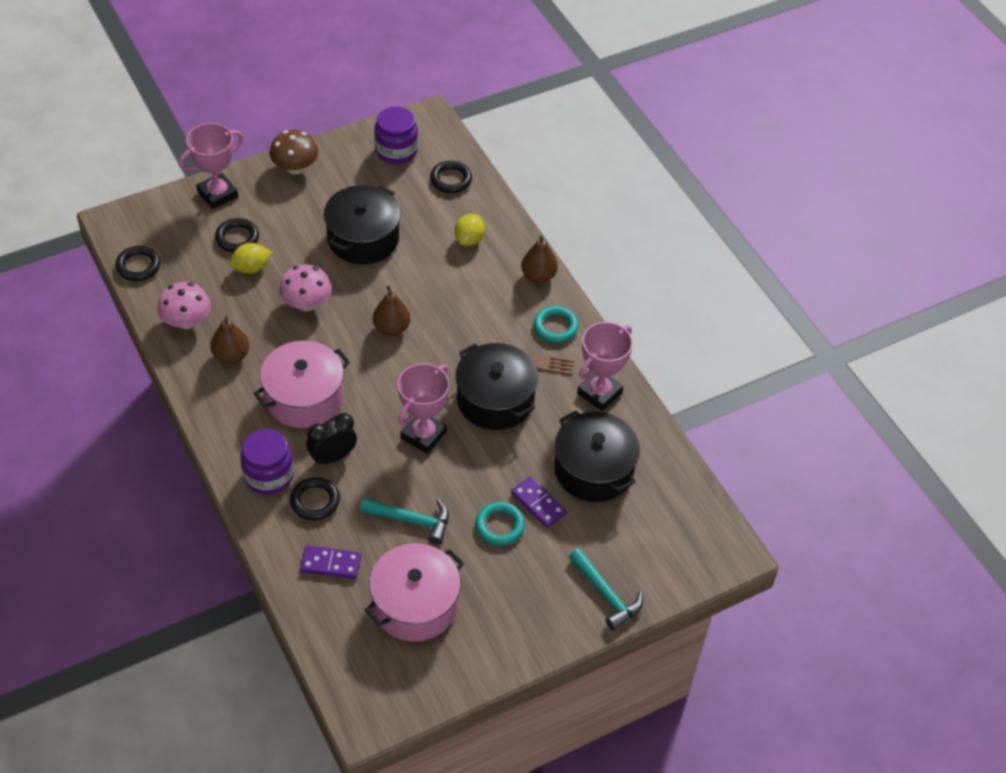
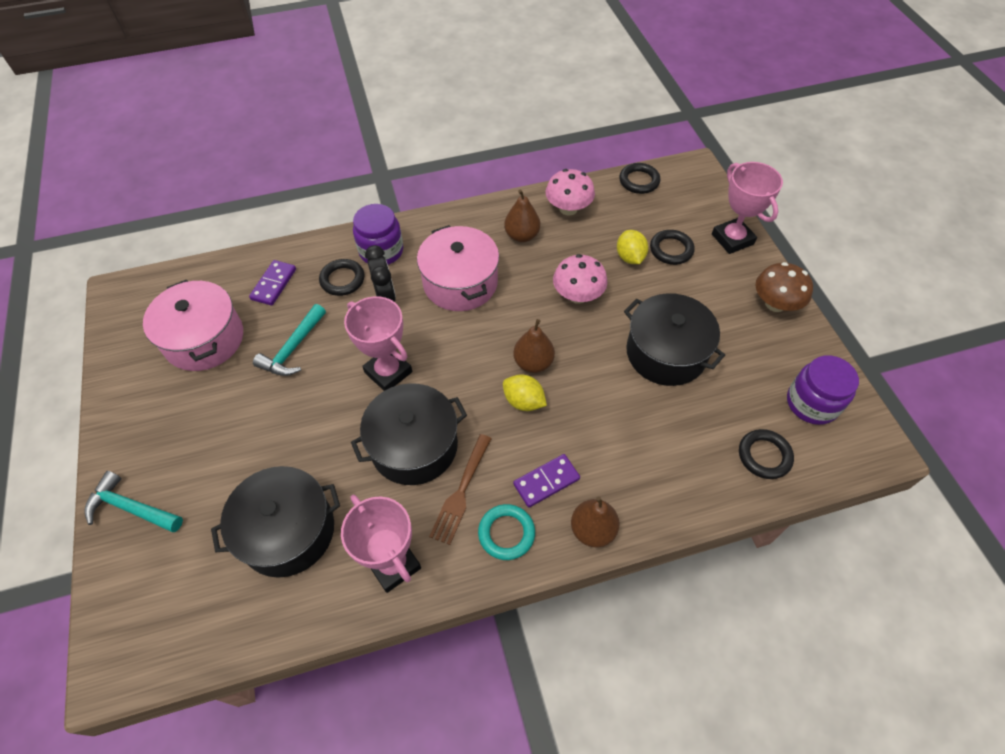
camera: 105 degrees right, 5 degrees up
(469, 239) = (659, 460): yellow lemon -> yellow lemon (523, 401)
(499, 526) = (256, 422): turquoise ring -> none
(538, 503) = (267, 463): purple domino -> purple domino (546, 481)
(606, 594) = (132, 508): turquoise hammer -> turquoise hammer turned 45 degrees clockwise

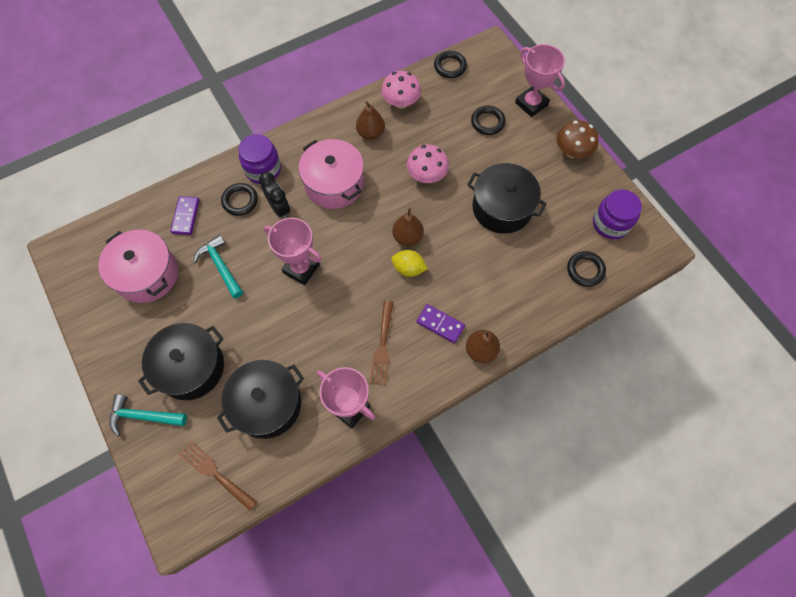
camera: 15 degrees left, 10 degrees up
(189, 607) = (215, 473): none -> brown fork
(293, 348) = (221, 266): turquoise hammer -> turquoise hammer turned 135 degrees clockwise
(414, 446) = (338, 320): black pot -> black pot (191, 367)
(506, 533) = (422, 367): turquoise ring -> none
(546, 481) = (440, 324): purple domino -> purple domino turned 75 degrees clockwise
(630, 257) = (458, 135): yellow lemon -> none

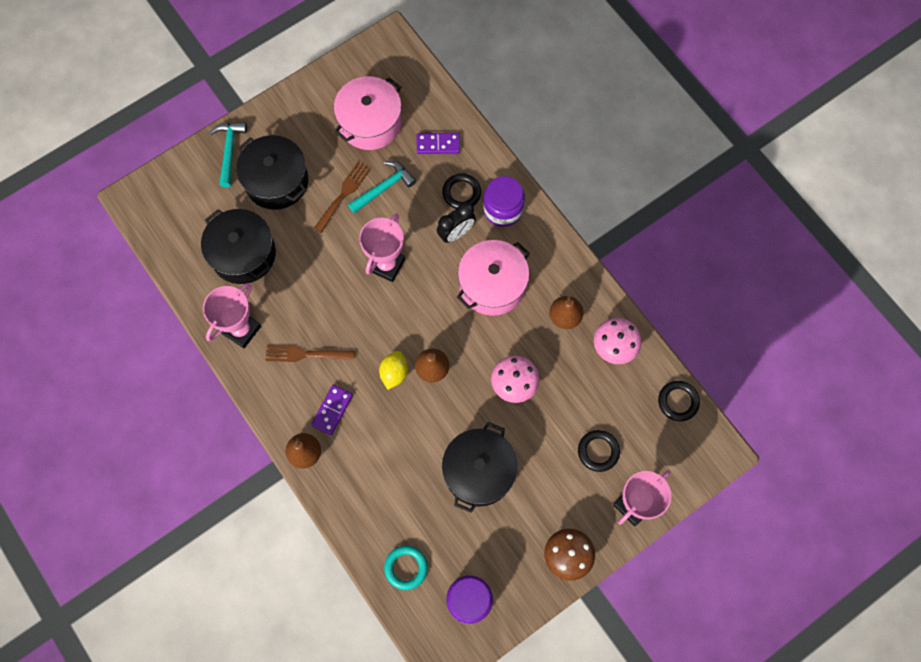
camera: 85 degrees right, 5 degrees up
(215, 473) = (179, 220): brown fork -> brown fork (343, 195)
(585, 270) = (406, 567): black ring -> turquoise ring

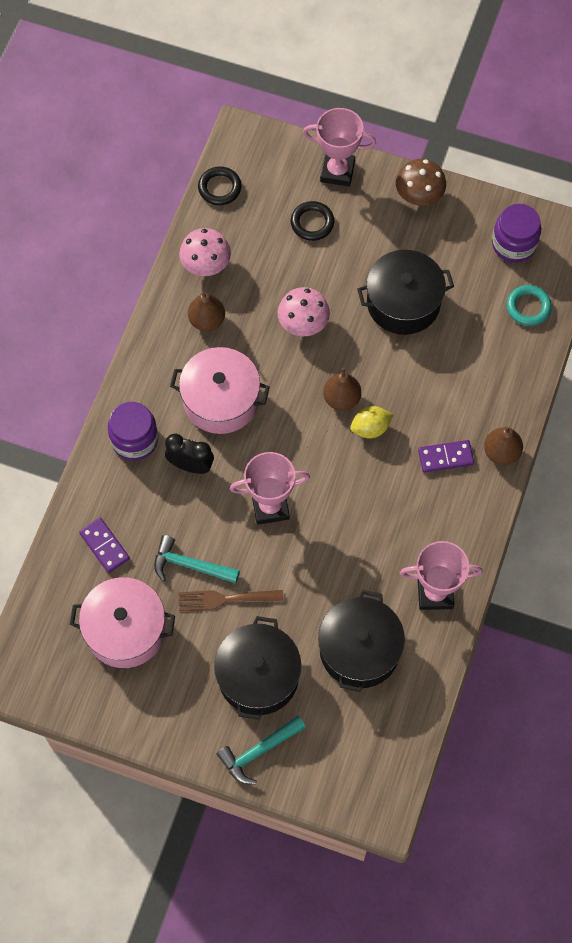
camera: 125 degrees left, 5 degrees down
(306, 354) = (412, 517): brown fork -> none
(461, 193) = (143, 488): black ring -> none

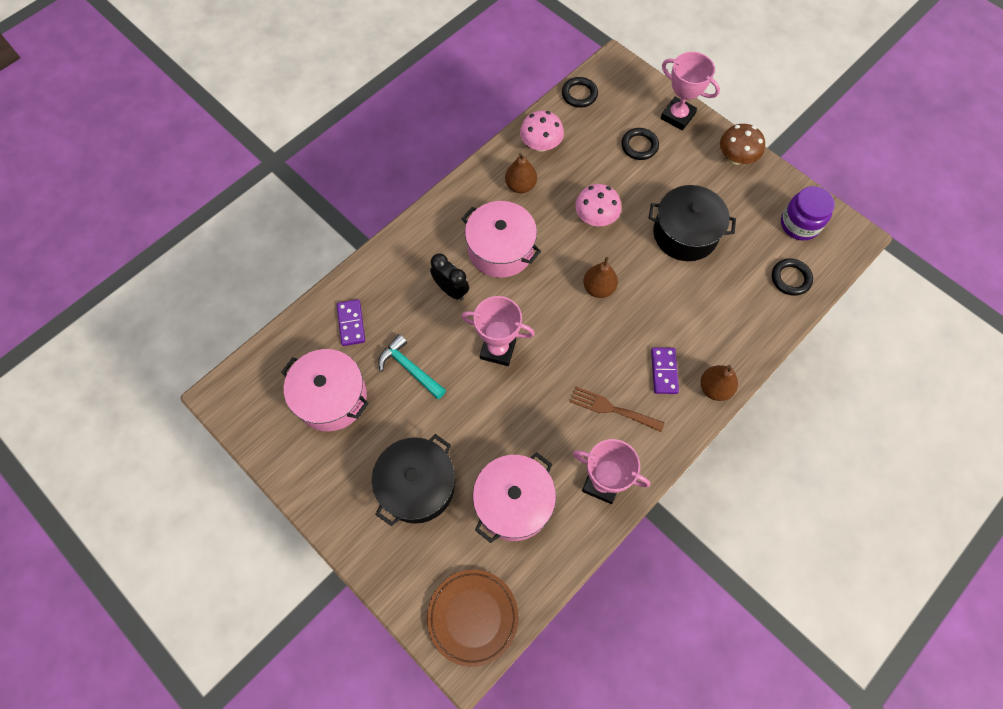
camera: 25 degrees right, 0 degrees up
(134, 440) = (418, 252): purple jar -> none
(226, 599) = (424, 408): brown fork -> brown fork (612, 409)
(259, 751) = (385, 551): turquoise hammer -> none
(359, 649) = (513, 502): black pot -> pink pot
(370, 428) = (611, 321): yellow lemon -> none
(372, 770) = (473, 617): none -> brown plate
(445, 457) = (664, 371): purple domino -> purple domino turned 75 degrees clockwise
(528, 307) = (790, 278): turquoise ring -> black ring

